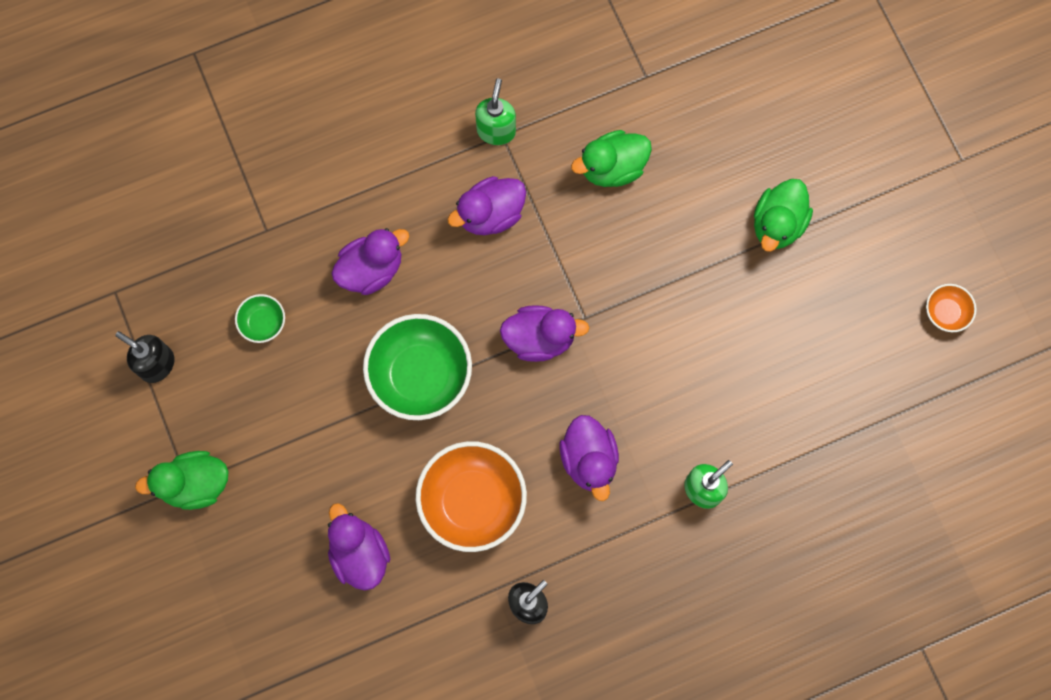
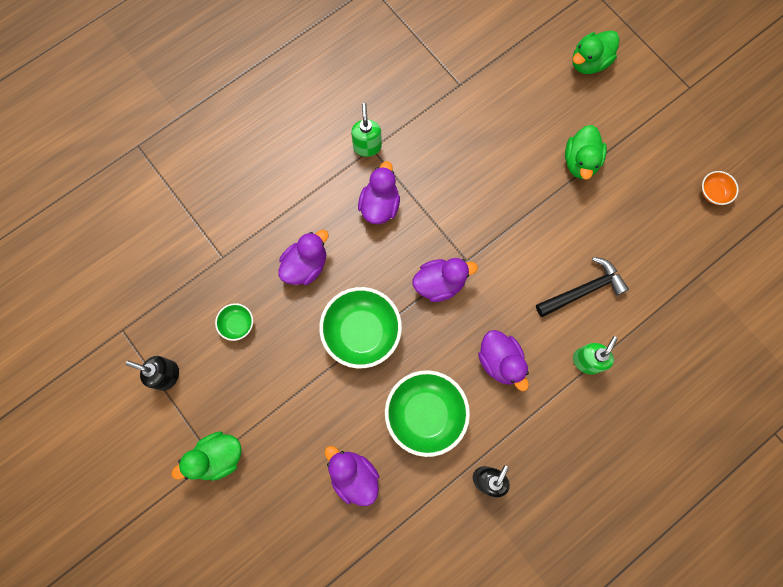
camera: 15 degrees left, 0 degrees up
(472, 501) = (425, 414): orange bowl -> green bowl
(490, 214) = (380, 205): purple duck -> purple duck turned 150 degrees clockwise
(612, 168) = (455, 152): green duck -> green duck (589, 62)
(727, 397) = (583, 290): none -> black hammer

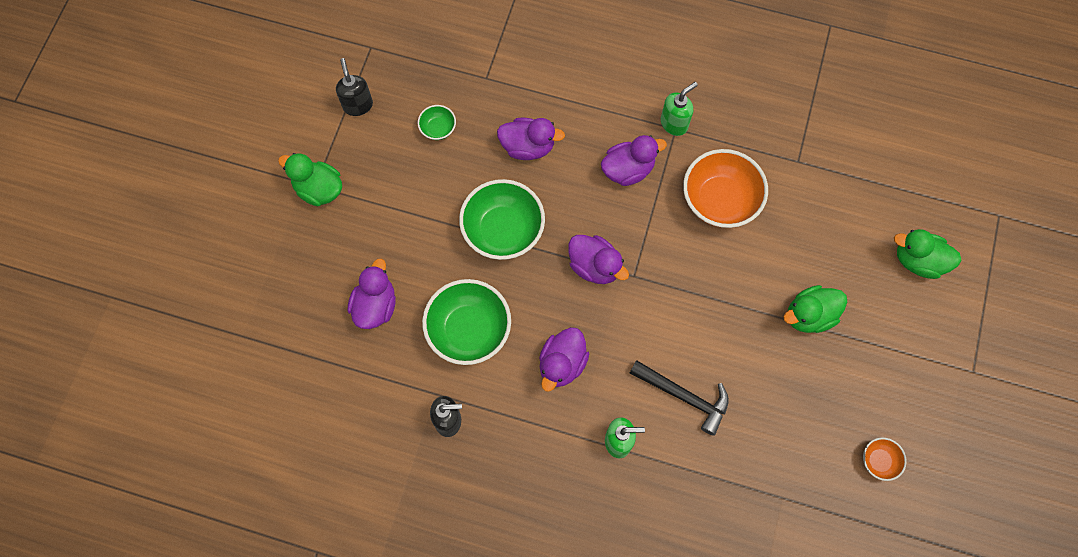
camera: 55 degrees right, 5 degrees down
(451, 158) = (719, 200): none -> orange bowl

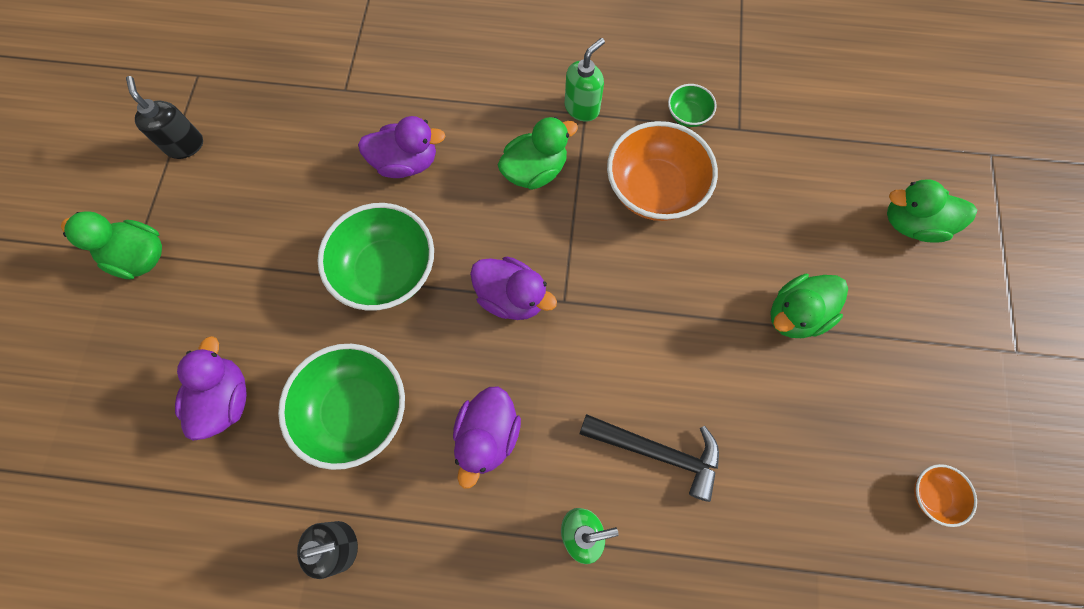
camera: 10 degrees left, 0 degrees up
(438, 128) = (290, 158): green bowl -> green bowl (687, 115)
(628, 170) = (535, 171): purple duck -> green duck

